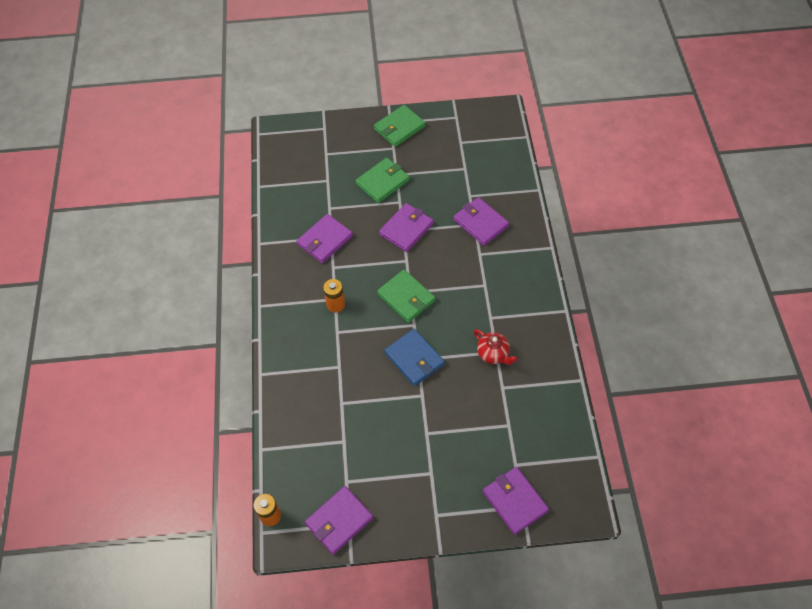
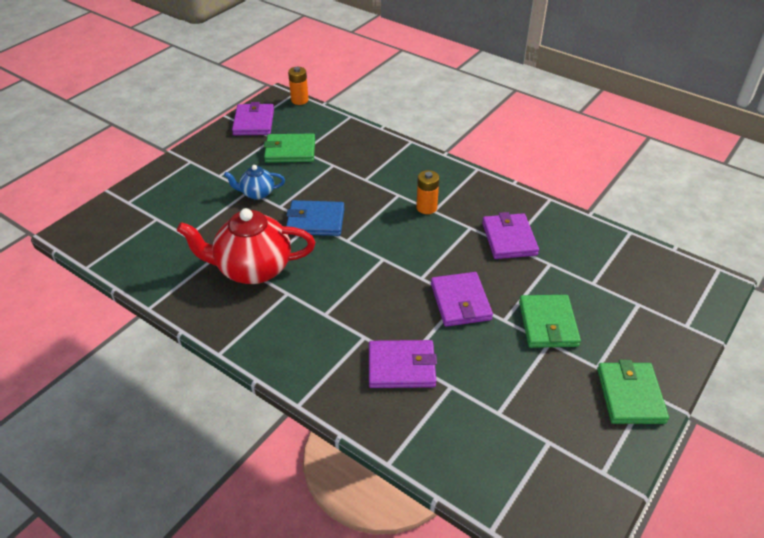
camera: 130 degrees right, 15 degrees down
(406, 297) = (380, 252): green wallet -> green wallet (290, 151)
(424, 423) = (257, 193): none -> blue teapot
(493, 354) = (253, 269): red teapot -> red teapot, size x1.98
(514, 501) = (137, 200): purple wallet -> none

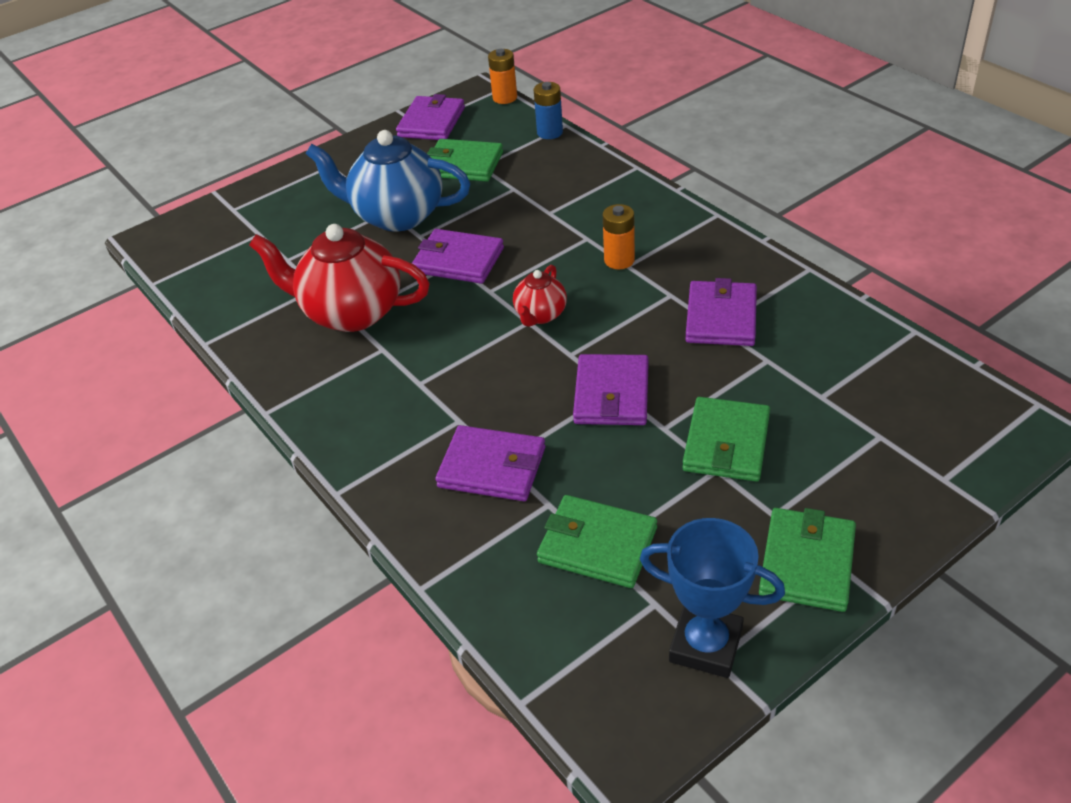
camera: 20 degrees right, 0 degrees up
(257, 193) = (397, 216): blue teapot -> blue teapot, size x1.98
(315, 221) = (458, 260): blue wallet -> purple wallet
(341, 122) = (550, 132): none -> blue battery
(389, 253) = (540, 315): none -> red teapot
(495, 409) = (597, 545): none -> green wallet
(592, 463) = (705, 645): none -> blue trophy

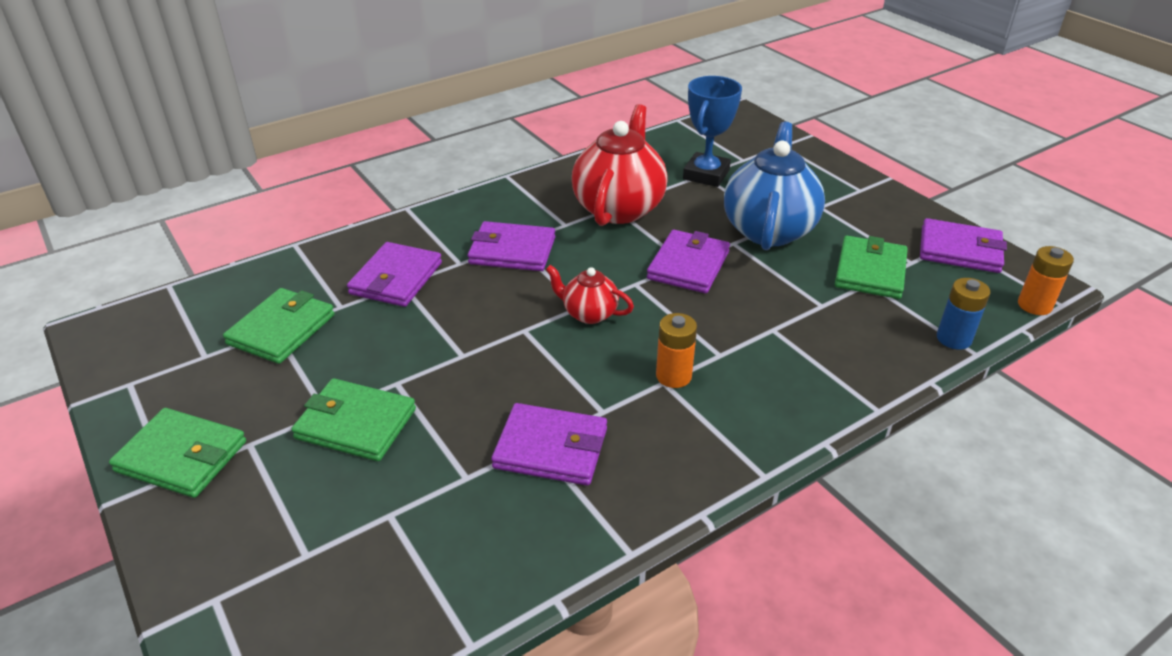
camera: 90 degrees right, 5 degrees down
(612, 394) = (457, 352): purple wallet -> purple wallet (512, 251)
(705, 645) = (146, 379): blue trophy -> blue trophy (706, 174)

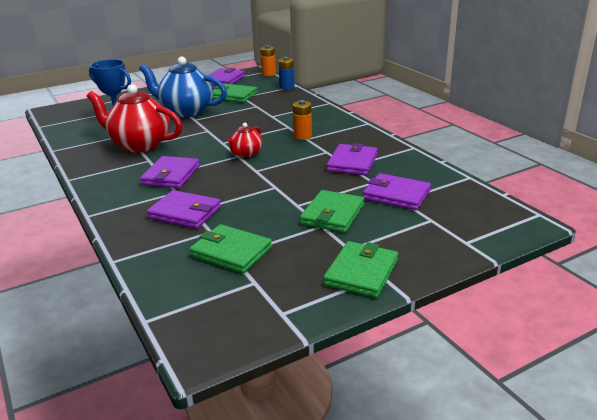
camera: 85 degrees left, 10 degrees down
(688, 265) = (211, 130): purple wallet -> purple wallet (396, 195)

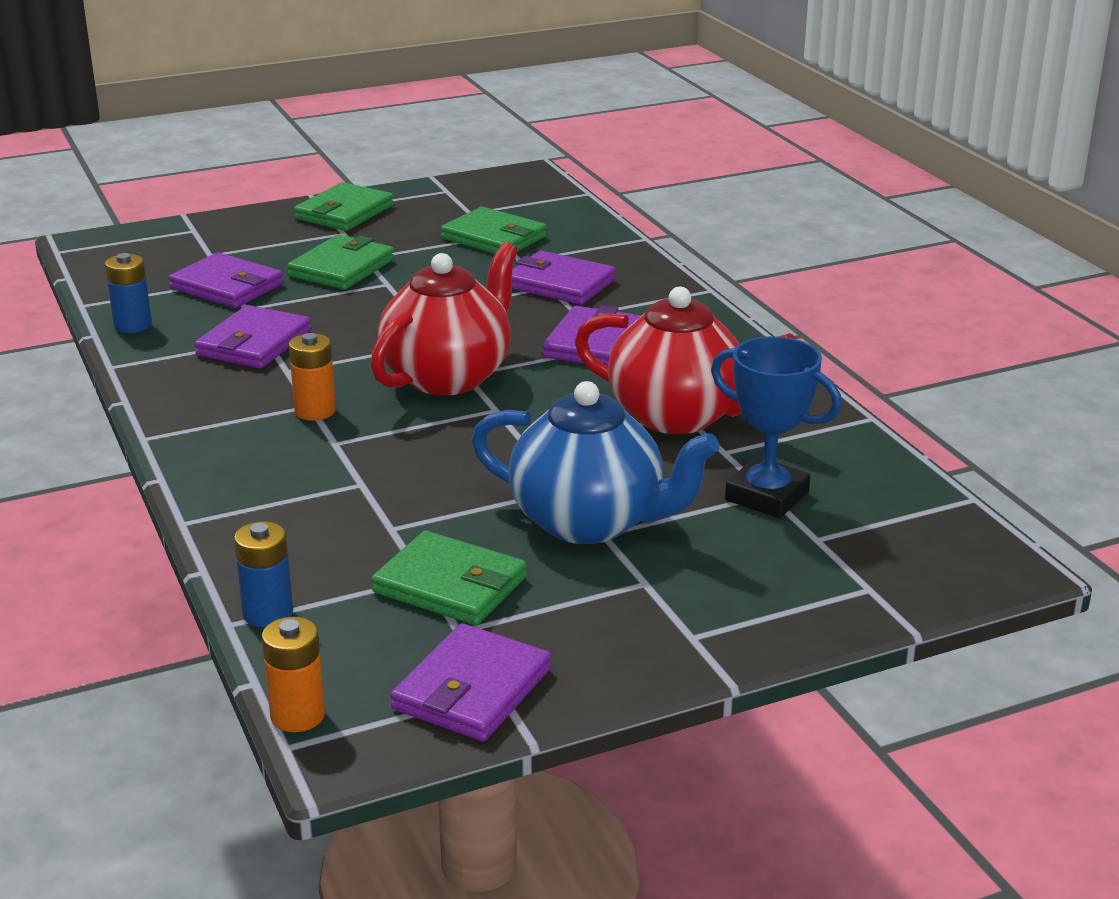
camera: 175 degrees left, 0 degrees up
(246, 154) = (448, 377): red teapot -> red teapot, size x1.98
(426, 167) = (133, 325): none -> blue battery

